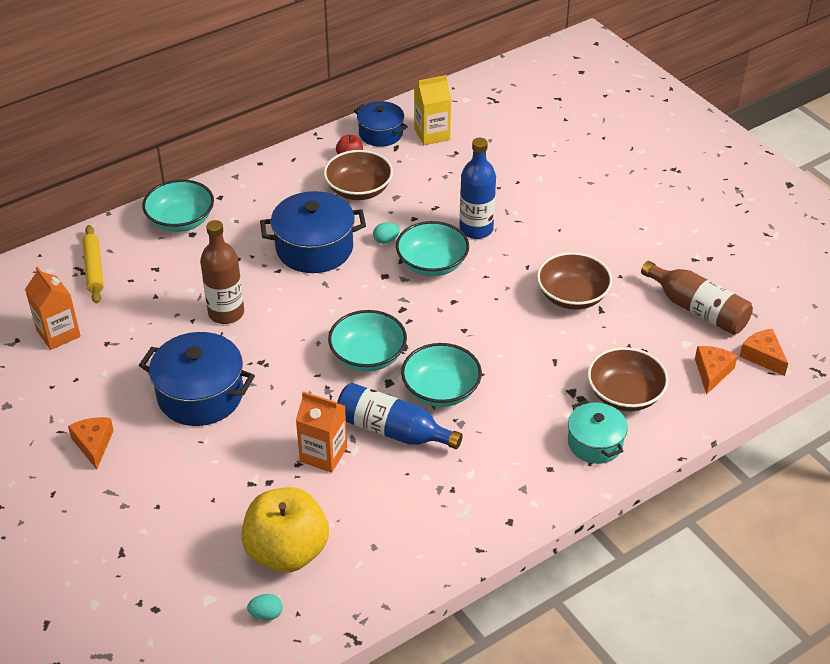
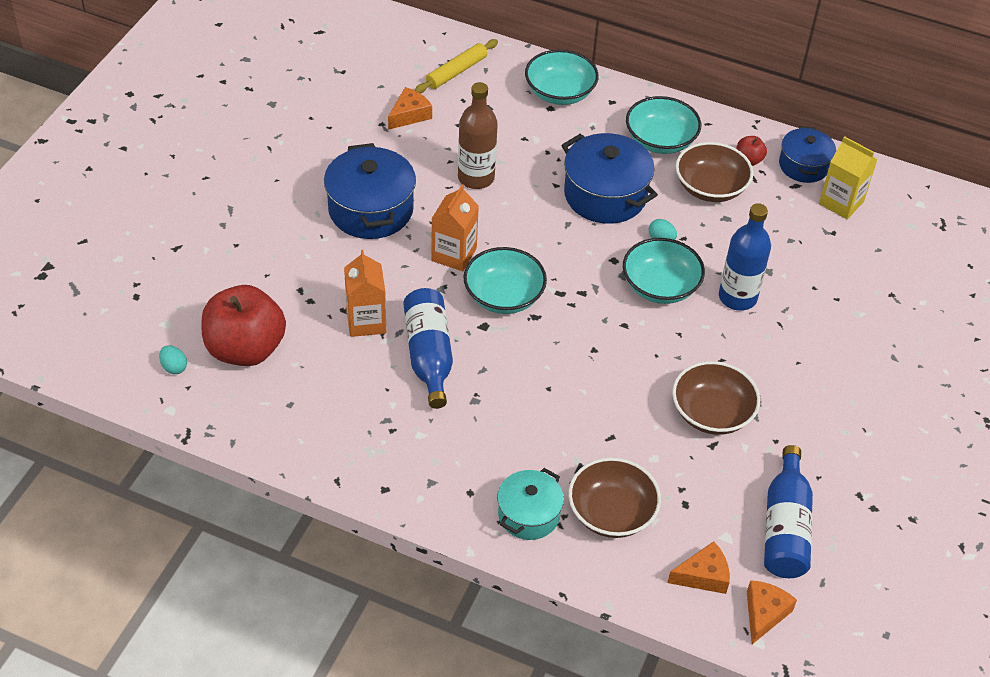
camera: 55 degrees right, 5 degrees up
(58, 334) = (368, 91): orange carton -> orange carton (454, 254)
(93, 444) = (270, 174): orange cheese -> orange cheese (409, 115)
(287, 551) = (245, 349): yellow apple -> red apple
(441, 390) = (504, 367): turquoise bowl -> turquoise bowl (660, 140)
(697, 309) = (785, 527): brown bottle -> blue bottle

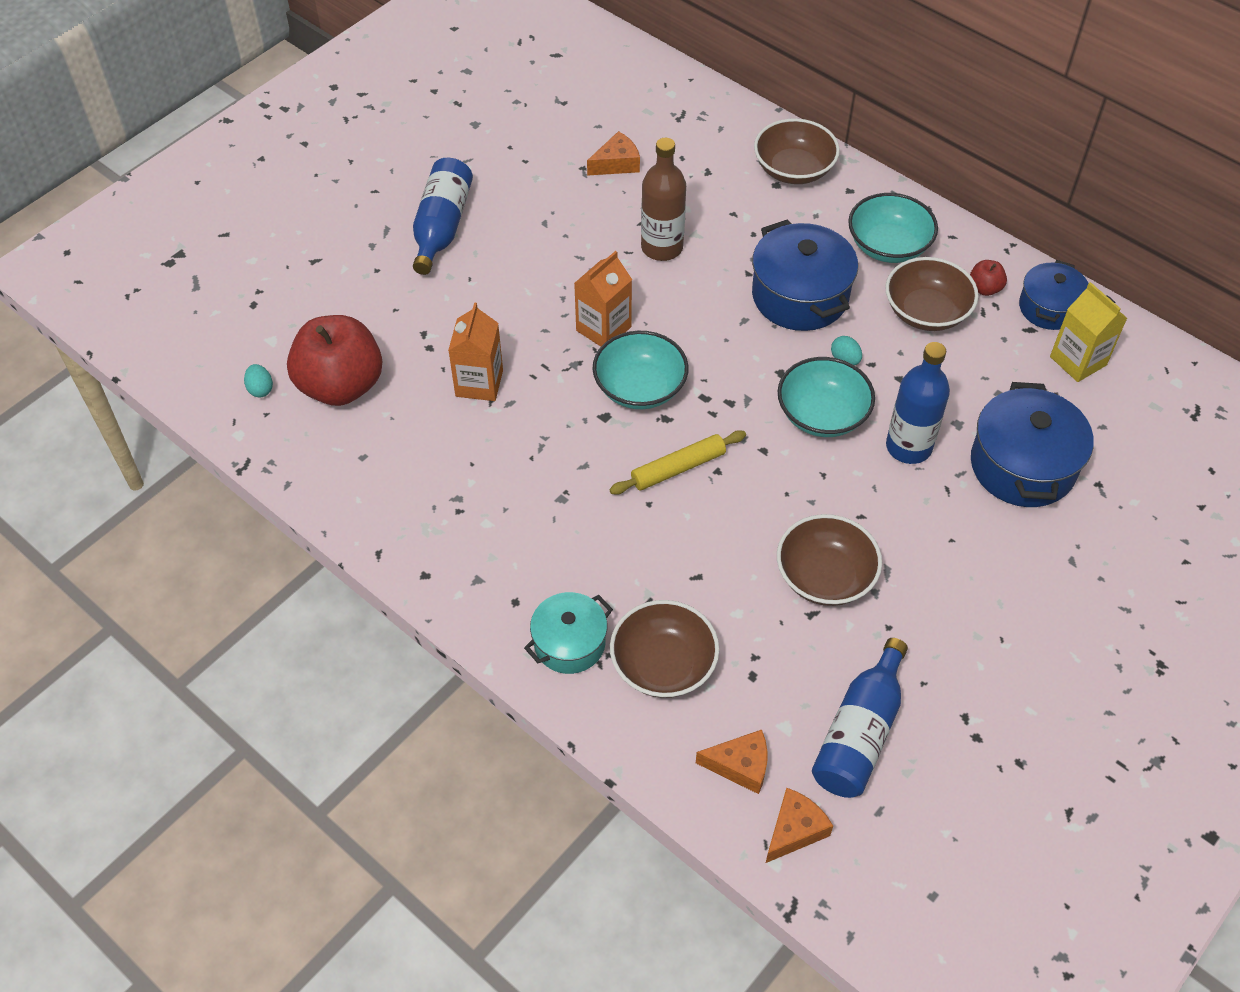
camera: 20 degrees right, 5 degrees up
(371, 210) = (533, 260): blue pot -> blue pot (1022, 466)
(429, 355) = (531, 436): blue bottle -> blue bottle (442, 227)
(456, 72) = (687, 125): yellow rolling pin -> yellow rolling pin (678, 468)
(560, 93) = (793, 169): turquoise bowl -> brown bowl

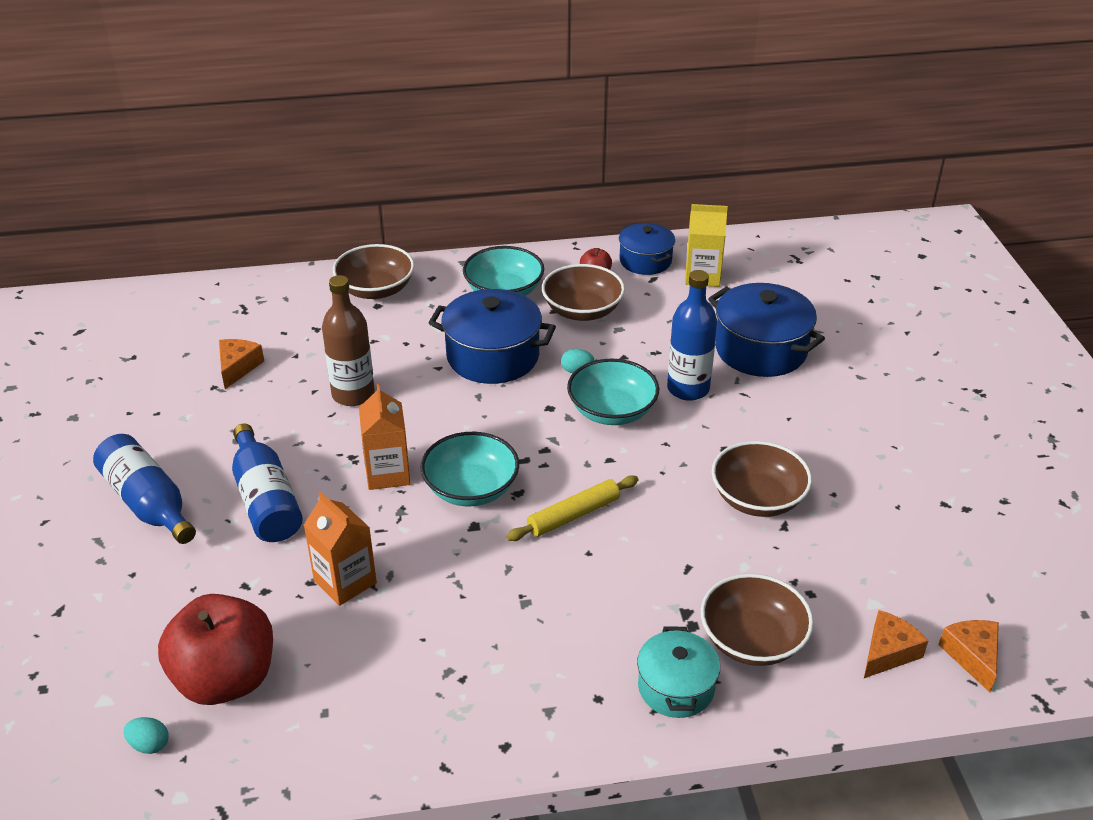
camera: 50 degrees left, 15 degrees down
(678, 468) = (573, 515): yellow rolling pin -> yellow rolling pin turned 45 degrees clockwise
(859, 733) = (913, 566): blue bottle -> blue bottle (266, 500)

